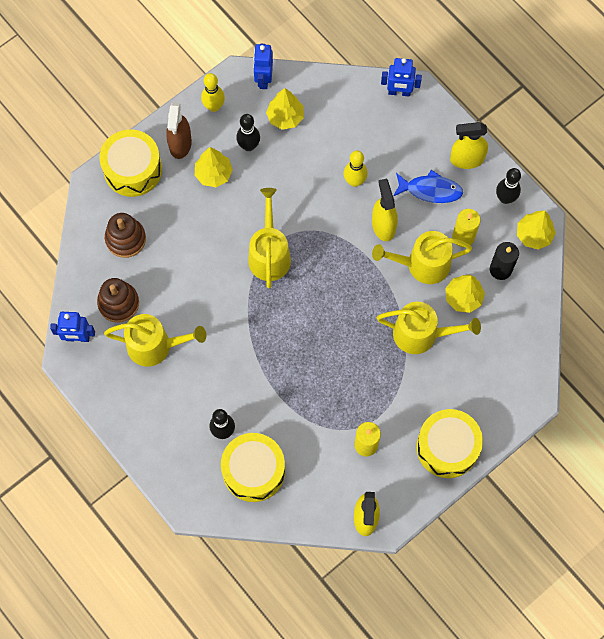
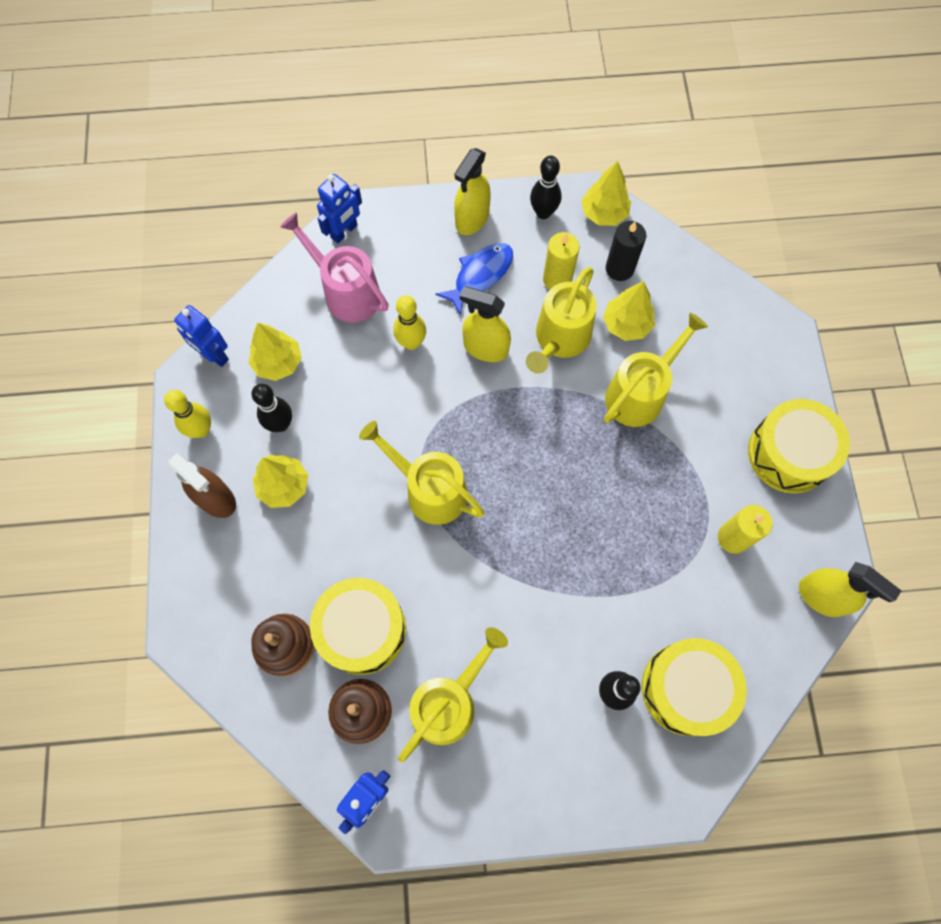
camera: 55 degrees left, 0 degrees up
(133, 169) = (203, 576): yellow drum -> yellow drum (362, 629)
(359, 122) = (347, 292): none -> pink watering can

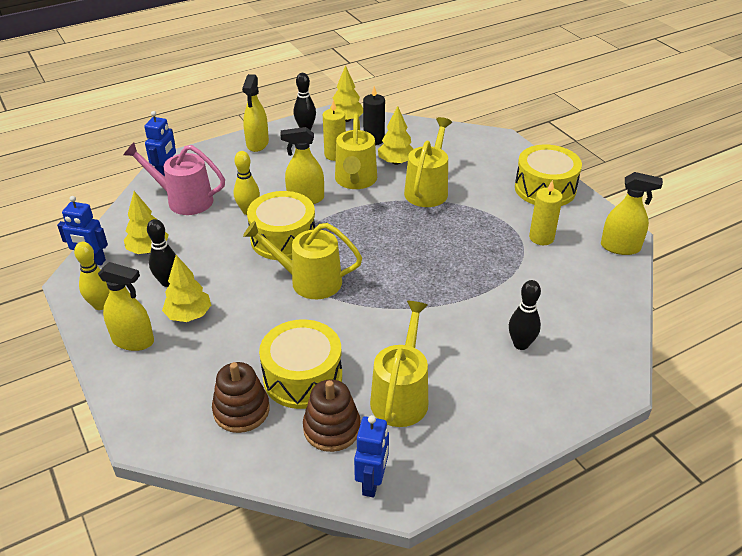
camera: 25 degrees left, 30 degrees down
(216, 499) = (133, 341): brown spray bottle -> yellow spray bottle
(480, 275) = (280, 167): blue fish -> none
(686, 688) = (571, 324): yellow drum -> yellow drum (283, 239)

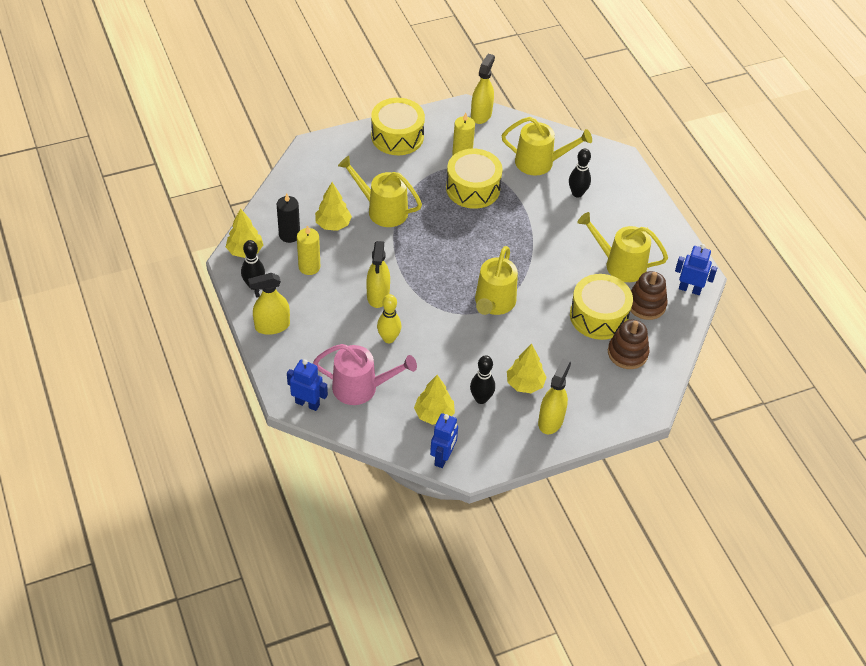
camera: 85 degrees left, 10 degrees up
(100, 305) = (504, 446): yellow bowling pin -> none
(184, 200) = (361, 388): pink watering can -> pink watering can turned 105 degrees counterclockwise
(257, 143) = (272, 326): yellow spray bottle -> yellow spray bottle turned 150 degrees clockwise
(283, 239) = (434, 316): yellow drum -> yellow drum (473, 188)
(355, 180) = (356, 257): yellow watering can -> yellow watering can (539, 162)

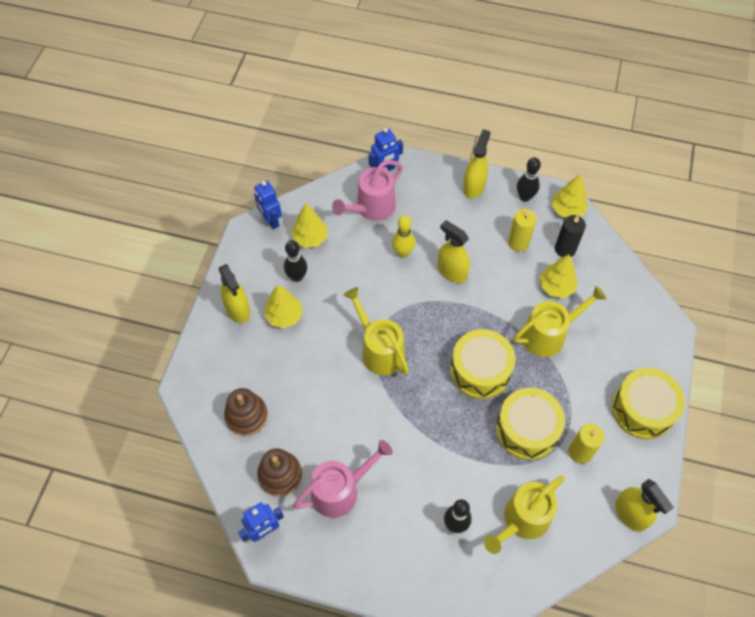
camera: 130 degrees right, 10 degrees up
(598, 316) = (300, 423): yellow drum -> yellow drum (480, 370)
(620, 264) = (340, 490): yellow watering can -> pink watering can

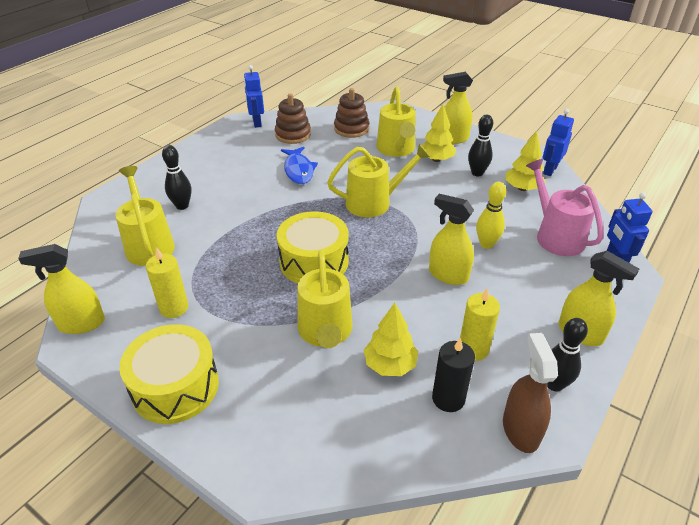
camera: 110 degrees right, 20 degrees down
(270, 220) = (550, 170): blue robot -> blue robot turned 45 degrees counterclockwise
(276, 357) = (396, 149): none -> yellow watering can
(340, 490) = (259, 157): pink watering can -> none
(351, 438) = (298, 170): none -> blue fish
(452, 271) = (448, 275): yellow spray bottle -> yellow spray bottle turned 120 degrees counterclockwise
(527, 429) = (228, 275): yellow drum -> none
(567, 210) = (520, 430): yellow tree -> brown spray bottle

